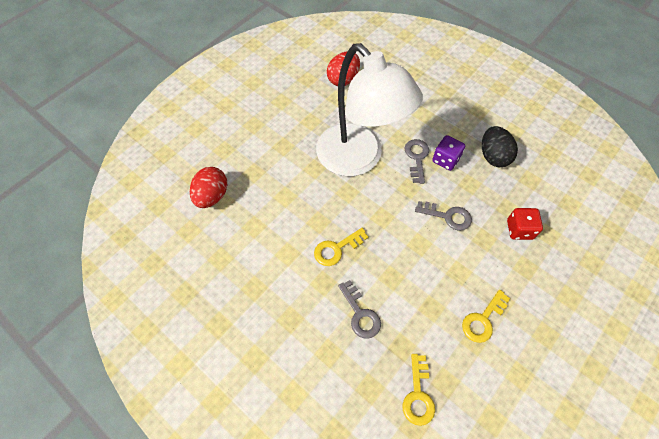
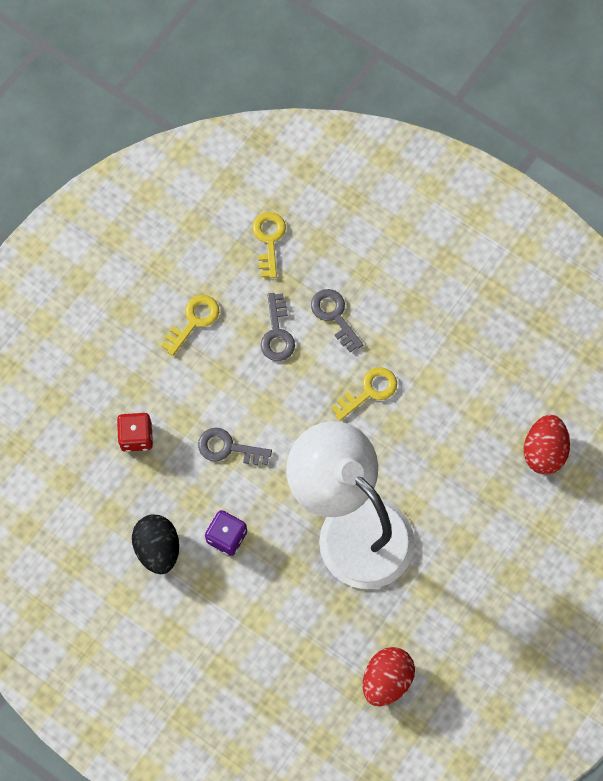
camera: 175 degrees right, 10 degrees up
(417, 158) = (268, 536): grey key -> grey key (277, 333)

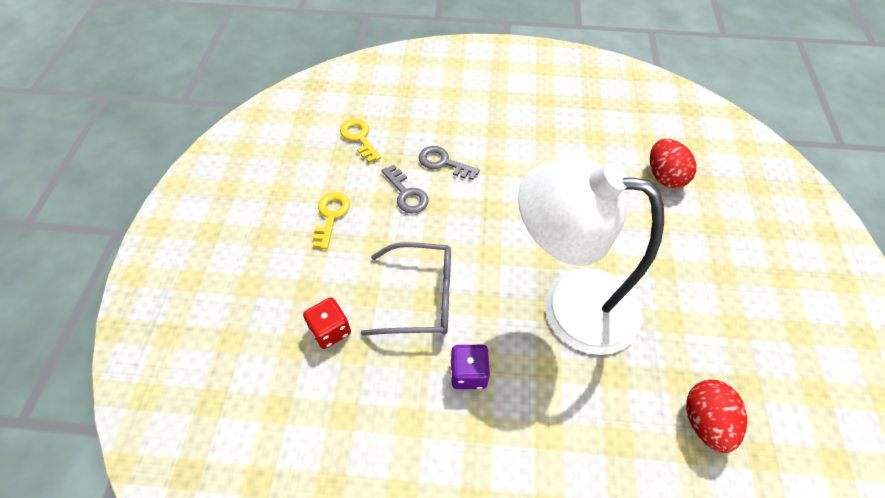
camera: 30 degrees left, 15 degrees down
(158, 548) = (410, 422): black egg -> none
(228, 448) = (421, 297): grey key -> grey glasses
(369, 391) = (507, 199): yellow key -> none

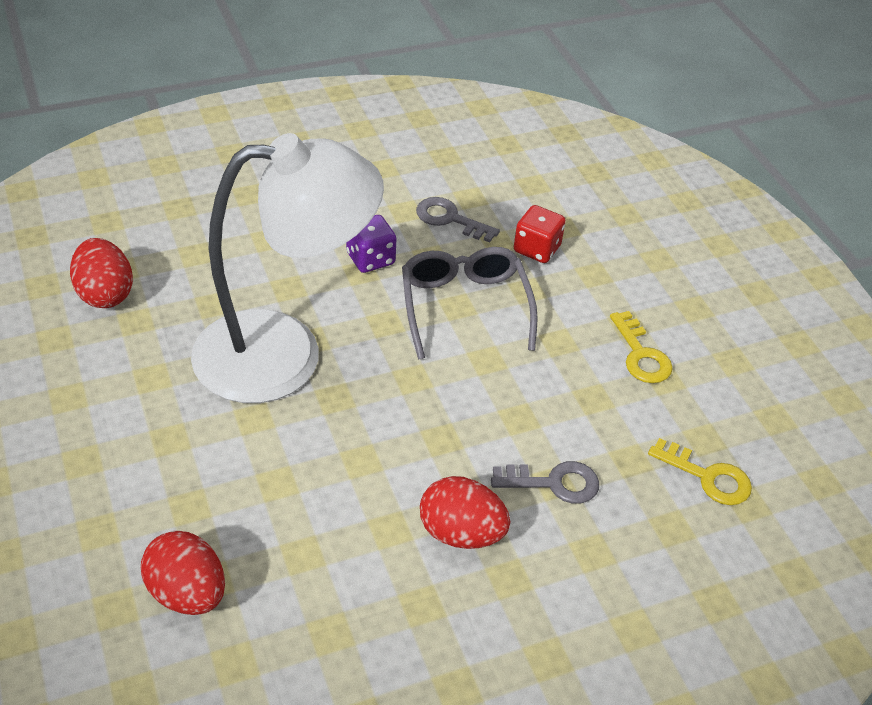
camera: 150 degrees right, 10 degrees down
(406, 194) = (571, 417): grey key -> grey key (450, 219)
(421, 297) = (464, 307): grey glasses -> grey glasses turned 105 degrees clockwise
(509, 156) = (461, 533): none -> red egg

